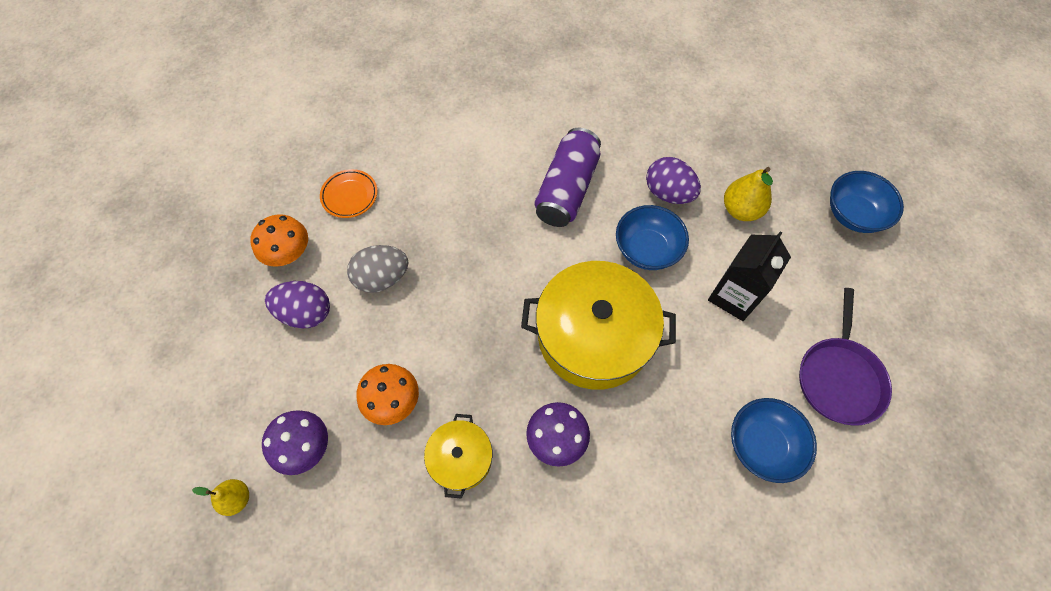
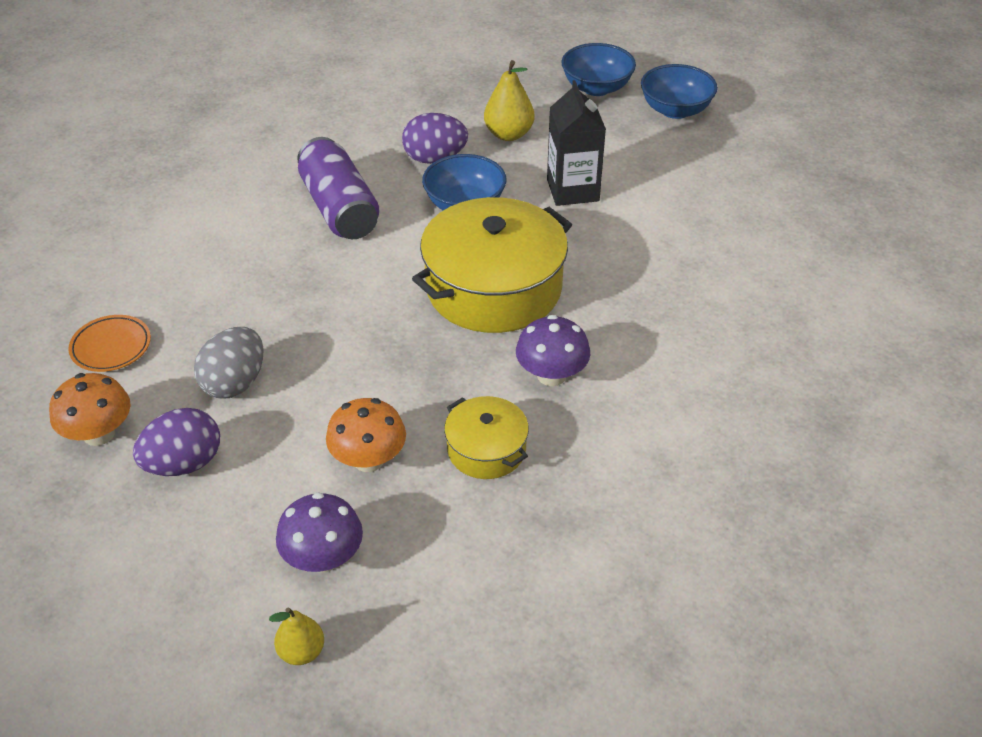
camera: 45 degrees left, 20 degrees down
(762, 445) = (708, 264): blue bowl -> blue bowl (675, 110)
(839, 378) = (709, 189): purple pan -> none

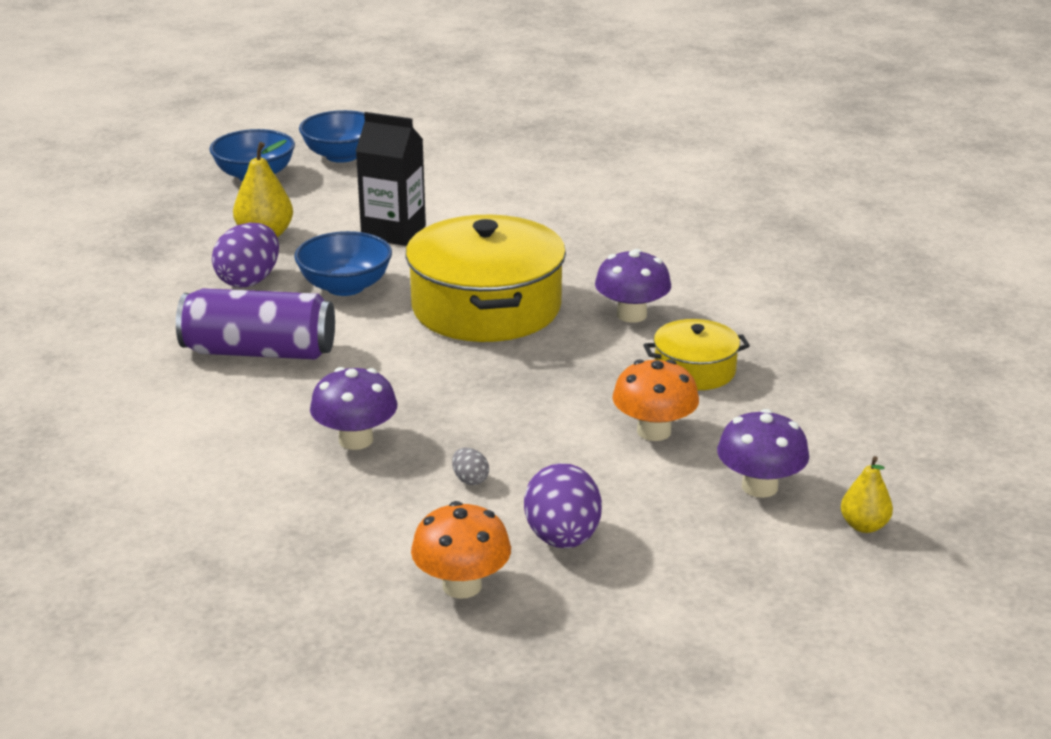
camera: 60 degrees left, 15 degrees down
(111, 347) = (321, 548): orange plate -> none
(235, 383) = (470, 480): grey egg -> grey egg, size x0.46
(253, 304) = (356, 440): none -> purple mushroom

